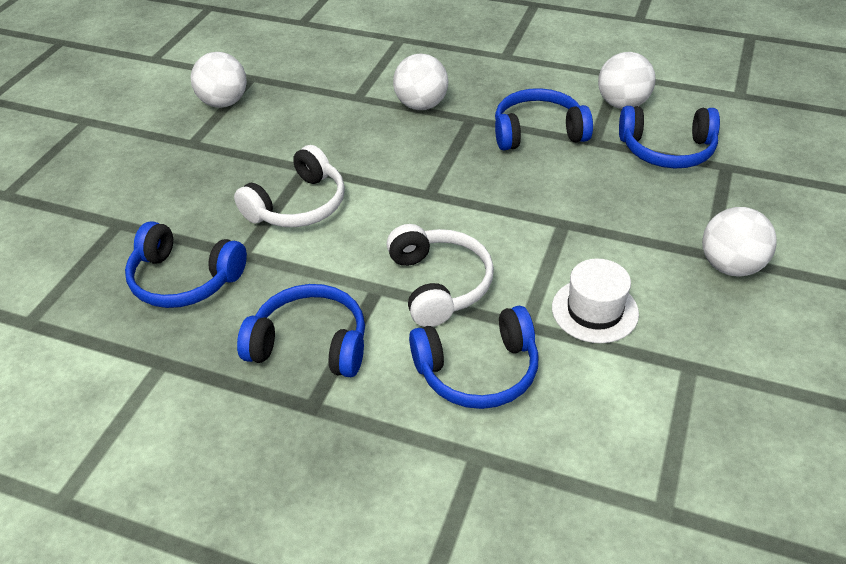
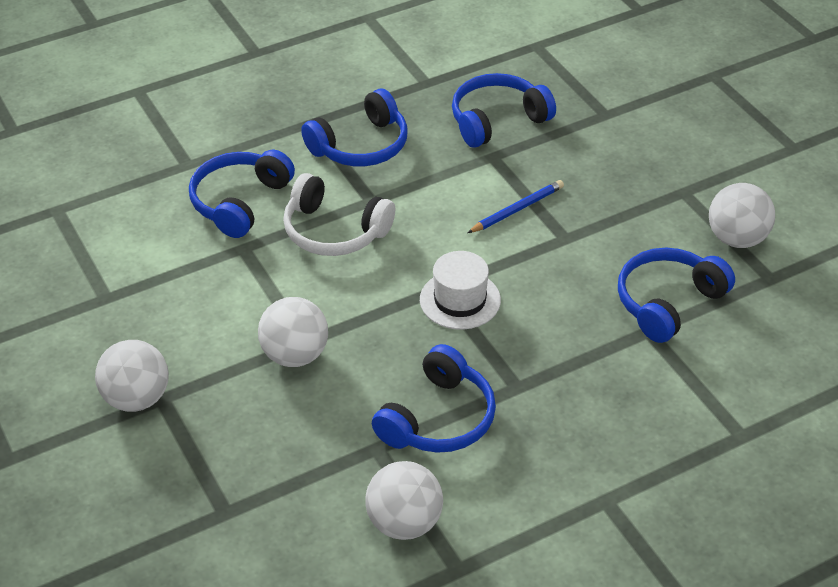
camera: 130 degrees right, 0 degrees up
(298, 205) = (517, 209): white headphones -> blue pencil
(421, 105) = (581, 367): white ball -> white ball (295, 355)
(594, 310) = (207, 290): white hat -> white hat (460, 300)
(667, 150) = (299, 490): blue headphones -> blue headphones (668, 302)

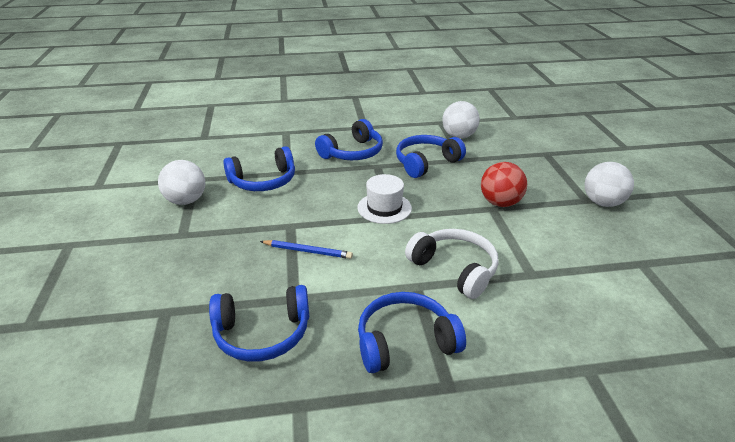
camera: 160 degrees left, 10 degrees down
(240, 202) = (533, 314): blue headphones -> blue headphones (352, 152)
(295, 355) = (500, 203): white ball -> red ball
(517, 209) = (307, 251): blue pencil -> blue pencil turned 150 degrees counterclockwise

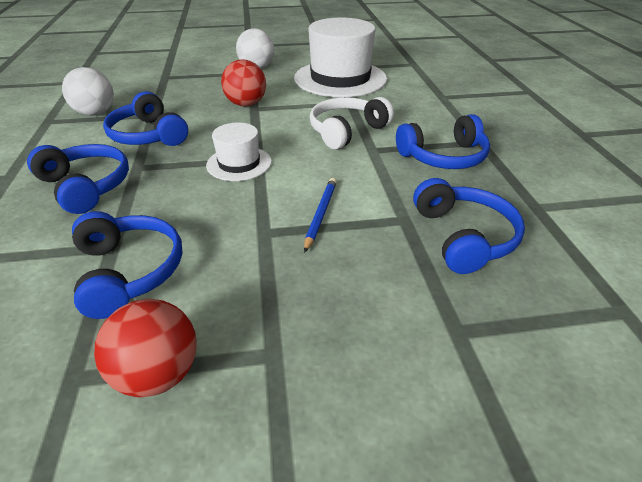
camera: 90 degrees left, 5 degrees up
(186, 201) = (158, 373): white ball -> red ball
(405, 342) = (443, 157): blue headphones -> blue headphones turned 90 degrees counterclockwise
(605, 268) = (340, 78): none -> white hat

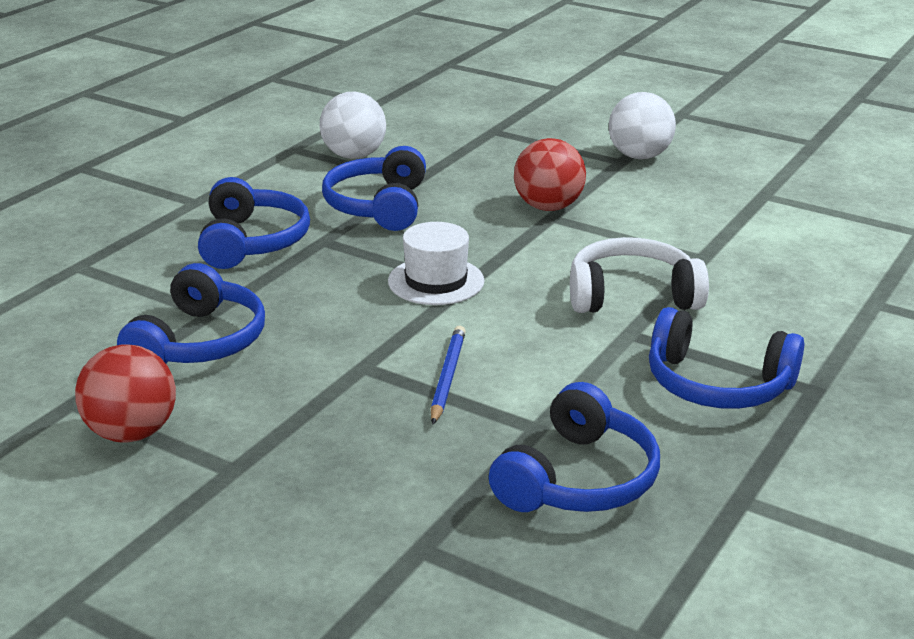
camera: 40 degrees right, 10 degrees down
(320, 214) = (447, 377): blue pencil -> blue pencil turned 45 degrees counterclockwise
(340, 78) = (746, 215): white hat -> none

